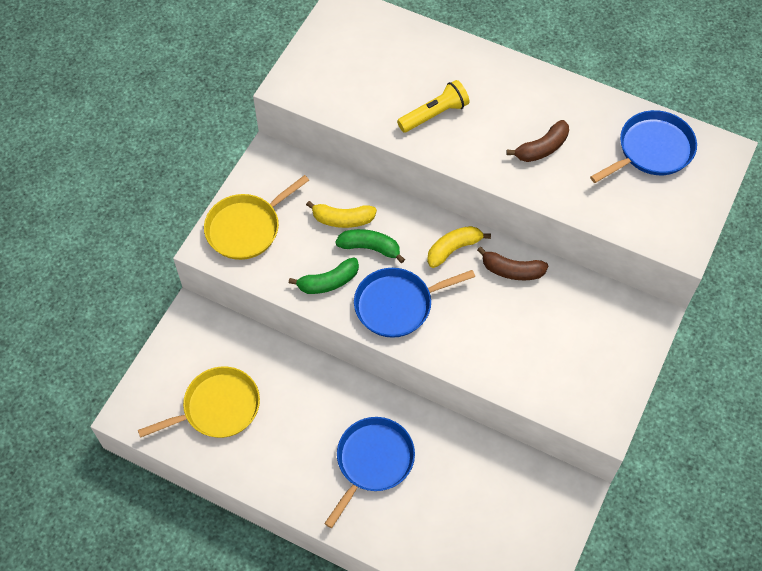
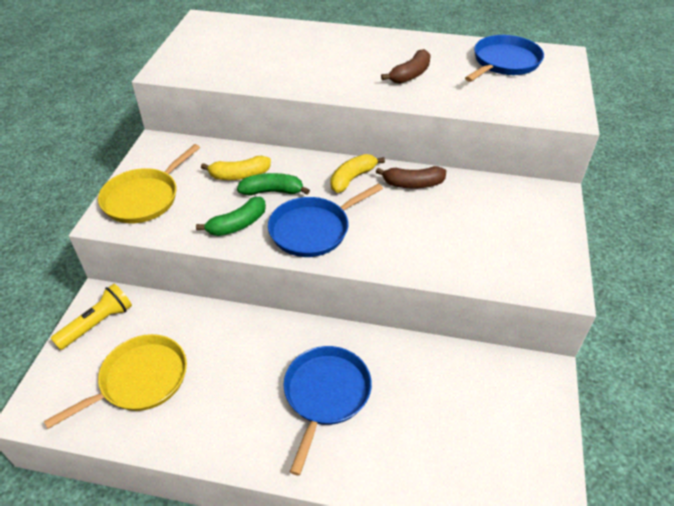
camera: 15 degrees left, 15 degrees down
(434, 114) = (306, 69): yellow flashlight -> yellow flashlight (97, 324)

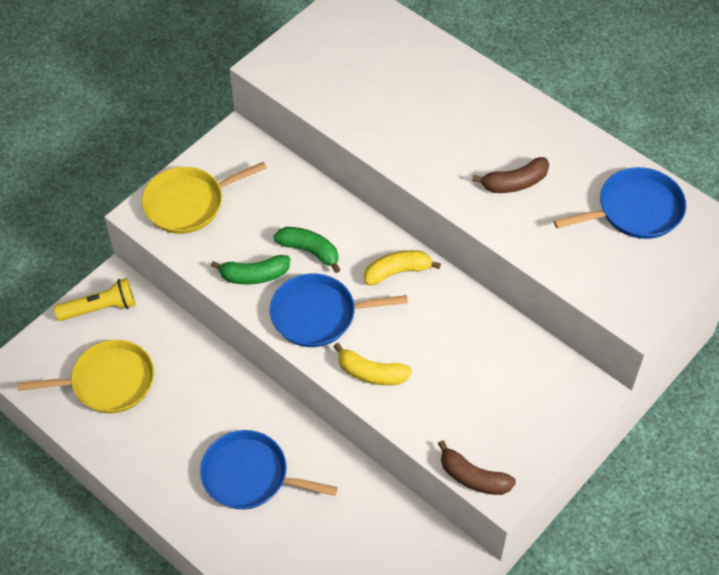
camera: 30 degrees right, 10 degrees up
(239, 175) = (290, 216): yellow banana -> yellow banana (371, 373)
(325, 394) = (250, 475): blue pan -> blue pan turned 120 degrees counterclockwise
(413, 184) = (452, 307): brown banana -> brown banana (473, 477)

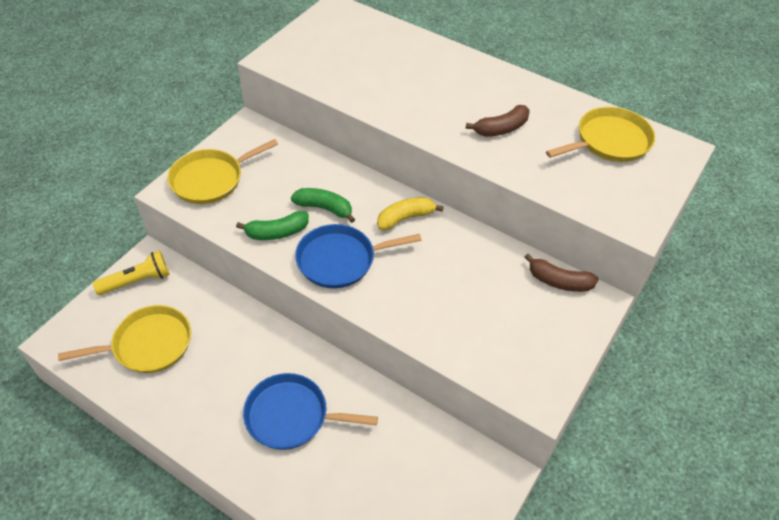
camera: 10 degrees left, 5 degrees down
(371, 373) = (397, 305): yellow banana -> none
(473, 477) = (511, 390): brown banana -> brown banana (559, 281)
(635, 210) = (609, 141): blue pan -> yellow pan

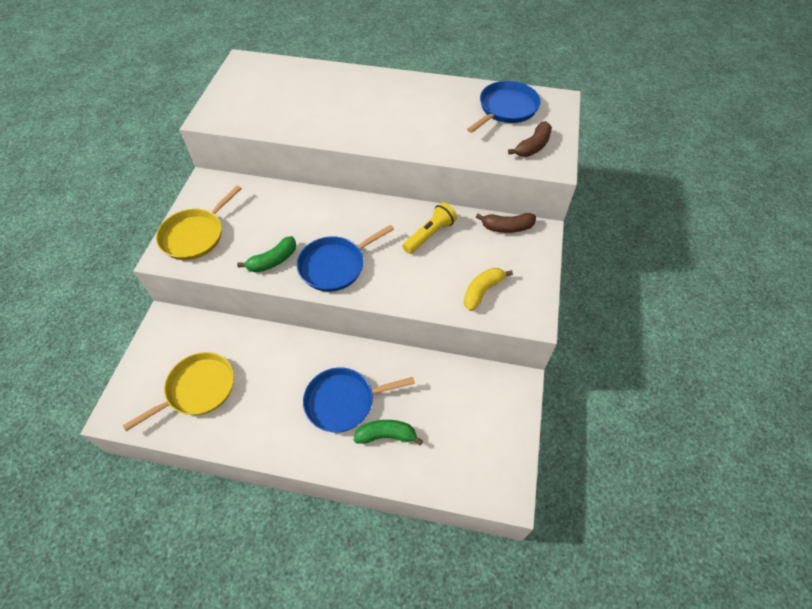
camera: 20 degrees left, 5 degrees up
(137, 281) = (163, 341): yellow flashlight -> yellow flashlight (429, 235)
(324, 208) = (303, 229): green banana -> green banana (386, 435)
(405, 218) = (371, 216): yellow banana -> yellow banana (482, 291)
(501, 129) = (422, 122): brown banana -> brown banana (533, 146)
(609, 141) = (506, 109): yellow pan -> blue pan

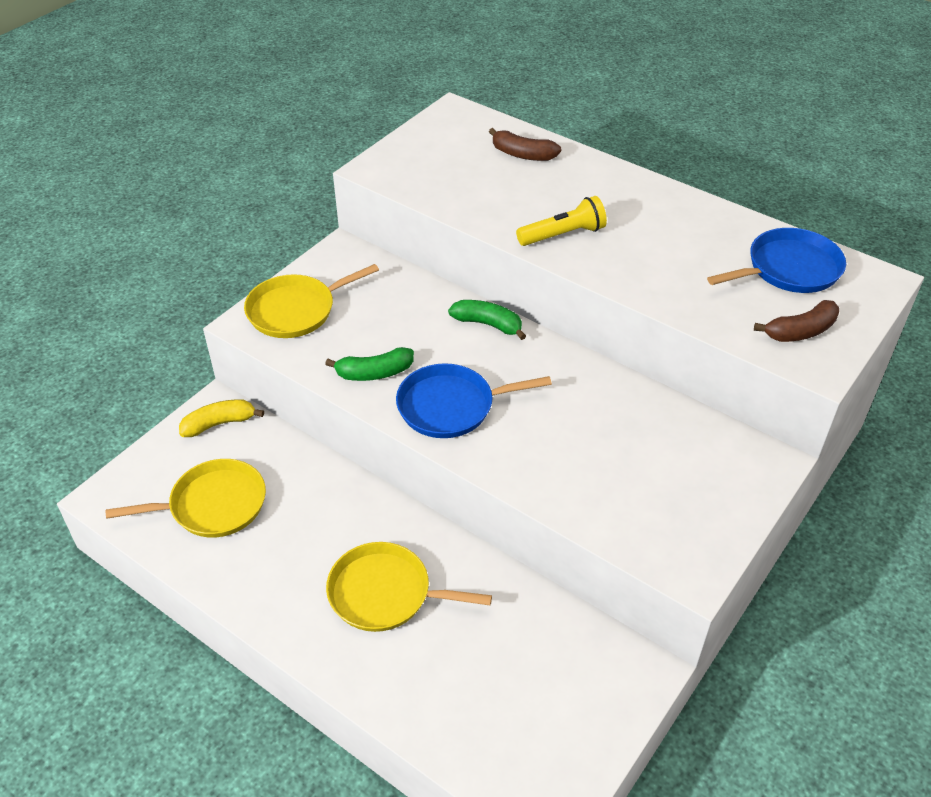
camera: 25 degrees right, 10 degrees down
(343, 401) = (385, 593): blue pan -> yellow pan
(386, 435) = (420, 660): green banana -> green banana (488, 324)
(429, 235) = (602, 410): yellow flashlight -> yellow flashlight (563, 235)
(482, 291) = (638, 510): yellow banana -> yellow banana (219, 423)
(507, 227) = (722, 438): brown banana -> brown banana (522, 154)

